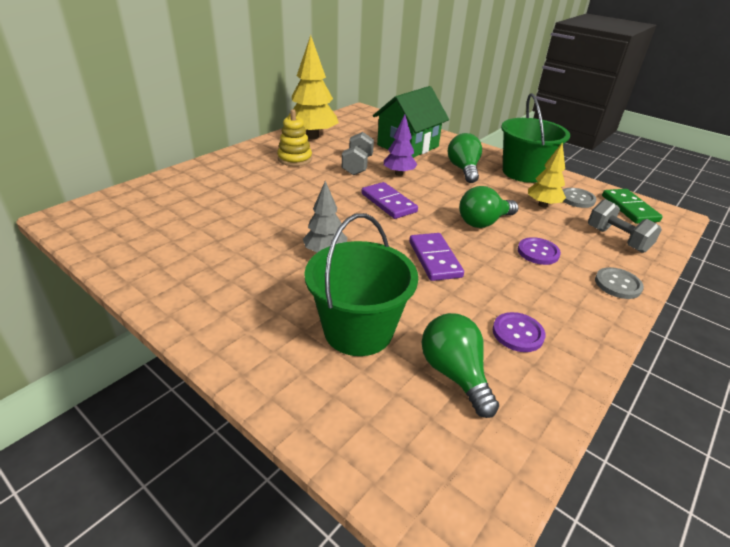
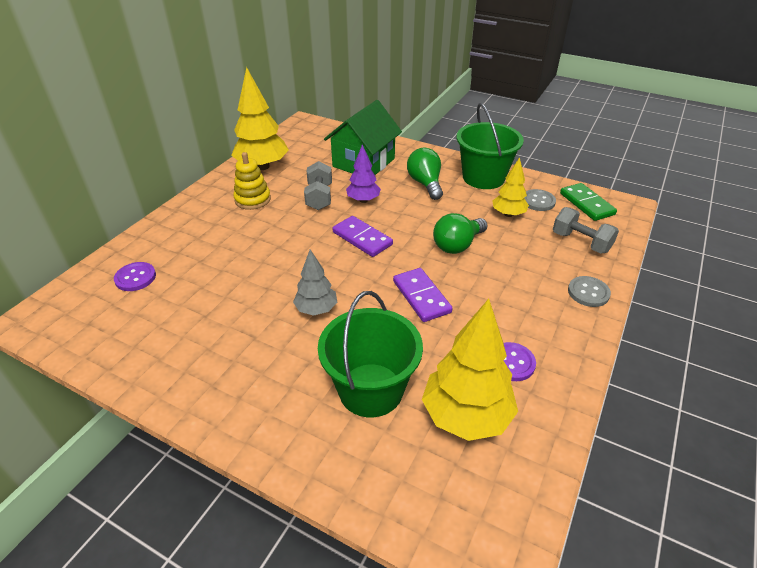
camera: 10 degrees left, 5 degrees up
(454, 374) = (466, 416): green light bulb -> yellow tree
(538, 252) = (513, 270): purple button -> purple button (135, 278)

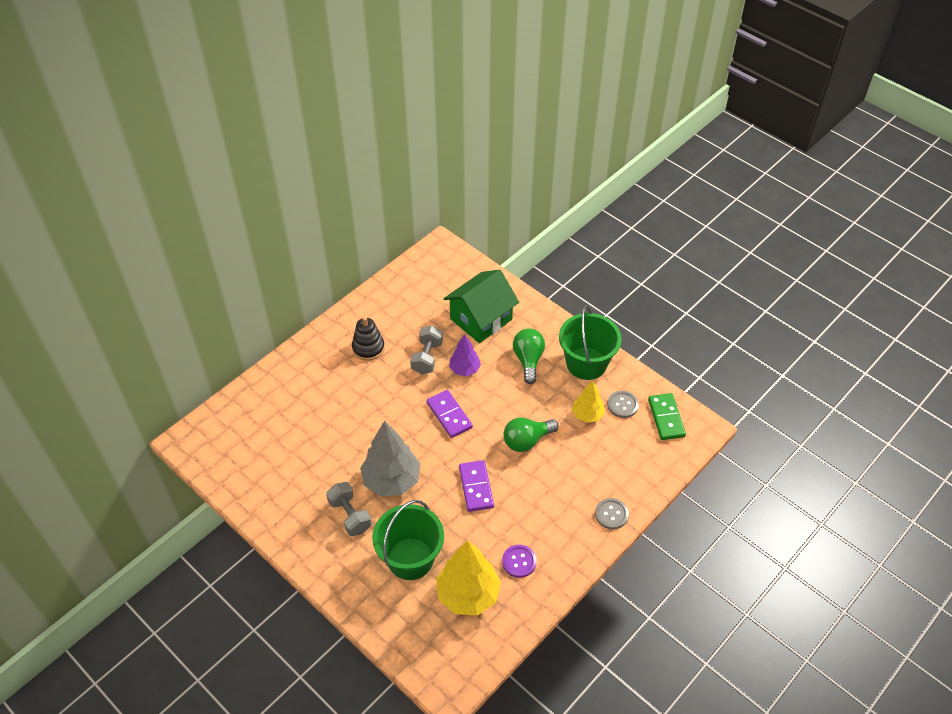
camera: 15 degrees right, 10 degrees up
(135, 278) = (261, 417): purple button -> none
(252, 199) = (368, 348): yellow stacking toy -> black stacking toy
(262, 166) = (386, 305): yellow tree -> none
(316, 309) = (391, 480): grey tree -> grey tree, size x1.75
(581, 242) = (635, 461): grey dumbbell -> grey dumbbell (350, 515)

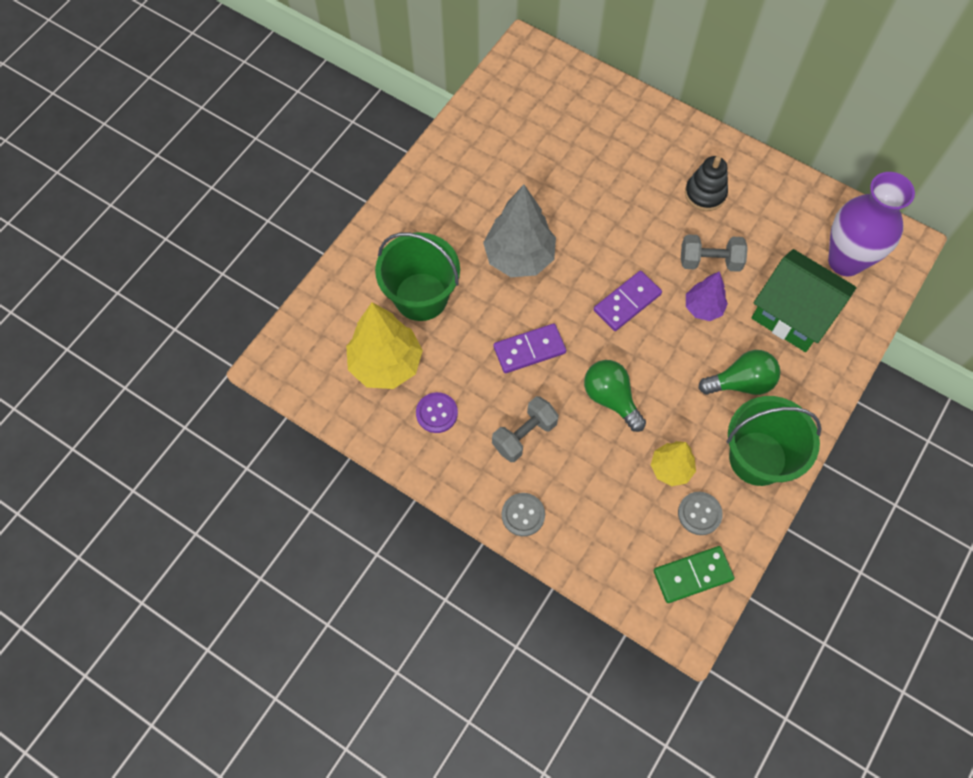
camera: 80 degrees right, 15 degrees up
(350, 515) = (464, 225): grey dumbbell -> grey dumbbell (524, 435)
(446, 281) = (845, 261): none -> purple vase

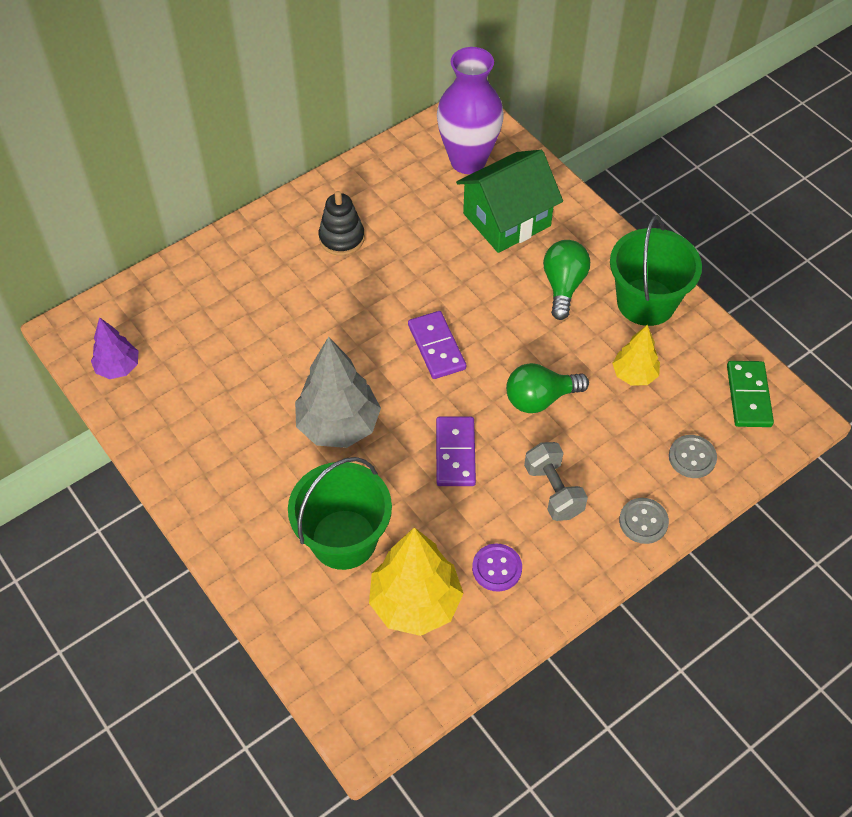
camera: 70 degrees left, 10 degrees down
(699, 514) = (688, 368): grey button -> grey button (692, 457)
(703, 308) = (470, 286): purple tree -> purple tree (118, 368)
(710, 261) = (421, 262): grey dumbbell -> none

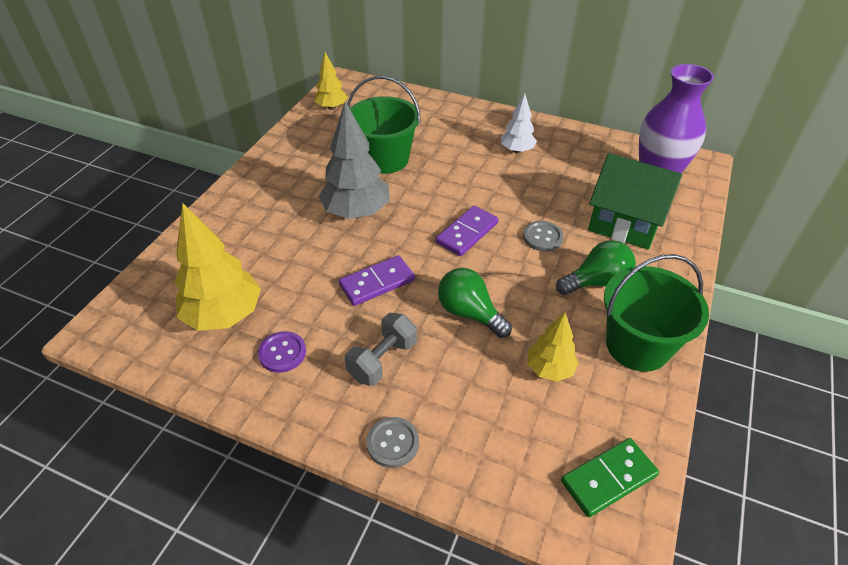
camera: 60 degrees right, 10 degrees down
(118, 368) = (332, 107): purple tree -> yellow tree
(341, 238) = (517, 150): black stacking toy -> white tree
(344, 539) = (261, 253): green bucket -> green bucket (385, 159)
(692, 457) = (494, 455): grey button -> grey button (542, 237)

